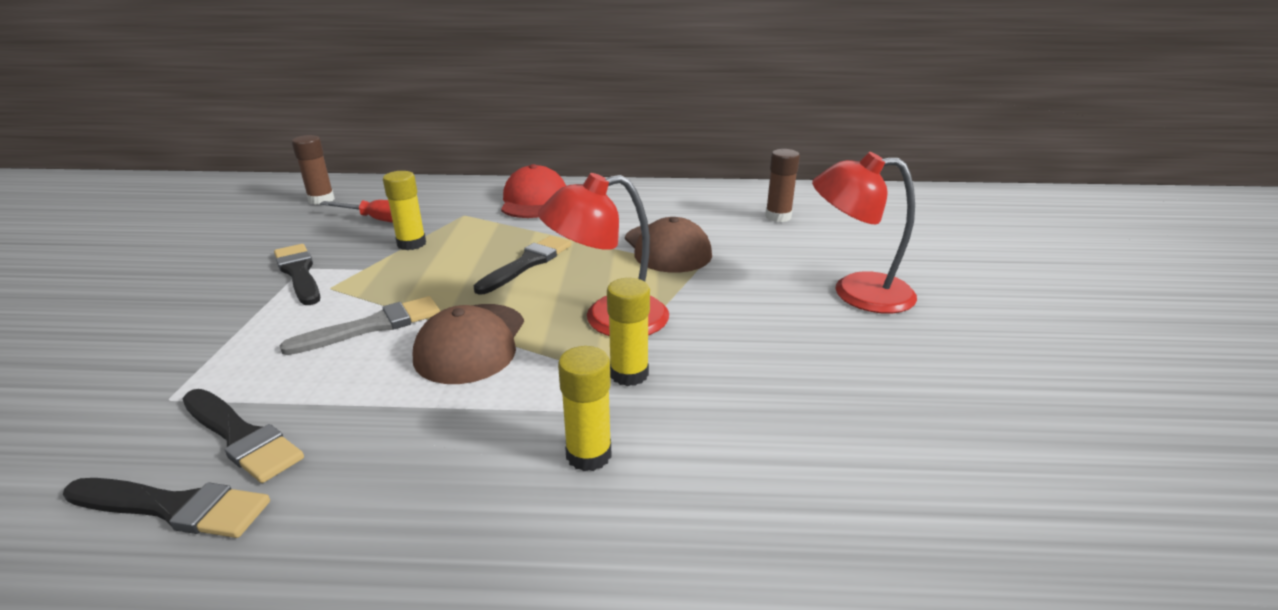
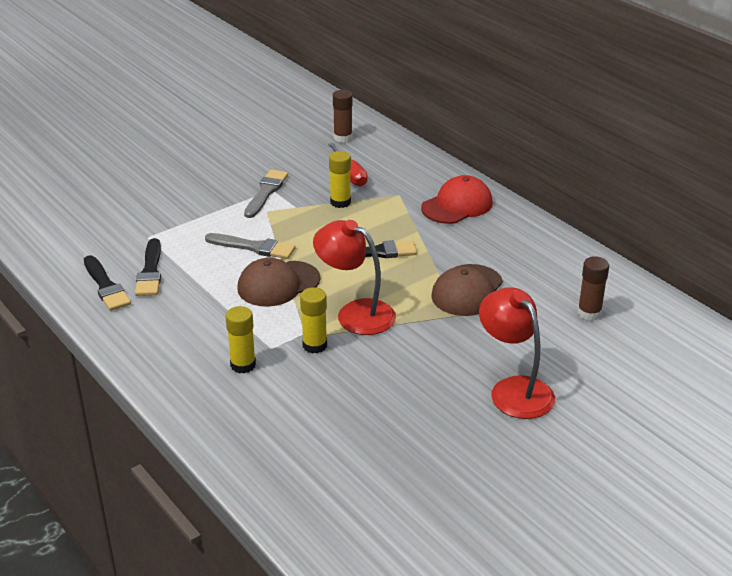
camera: 50 degrees right, 5 degrees up
(299, 273) = (266, 192): black brush -> grey brush

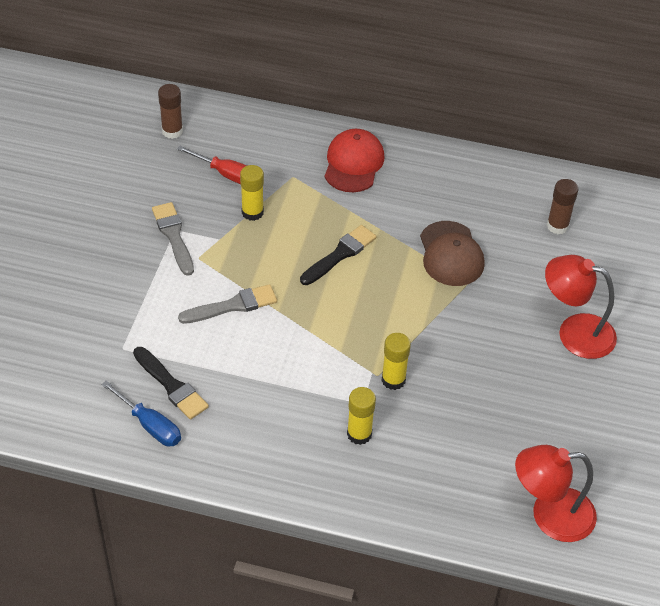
camera: 40 degrees left, 15 degrees up
(105, 286) = (150, 425): black brush -> blue screwdriver
(278, 284) = (297, 334): brown cap -> none
(355, 313) = (390, 328): red lamp -> red lamp (550, 515)

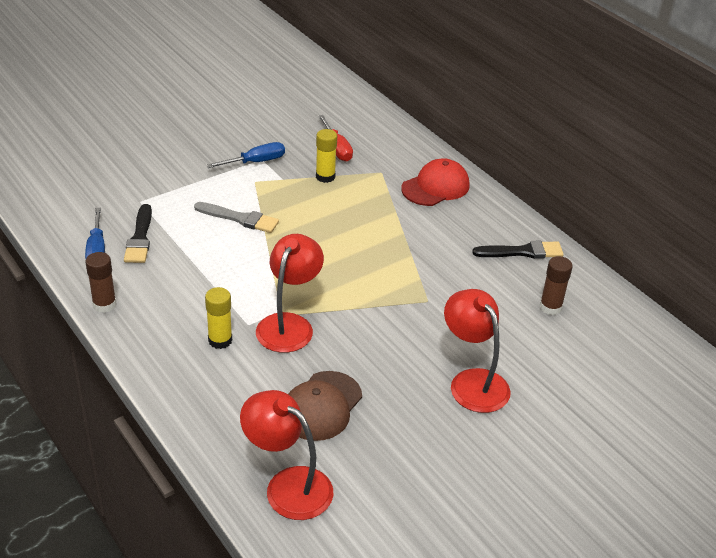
camera: 40 degrees right, 10 degrees down
(172, 131) = (333, 109): brown glue stick -> brown glue stick (104, 304)
(174, 236) = (255, 162): grey brush -> blue screwdriver
(340, 255) = (353, 231): black brush -> black brush (522, 252)
(393, 380) = (289, 324): yellow glue stick -> red lamp
(451, 254) = (437, 277): brown cap -> brown cap (321, 406)

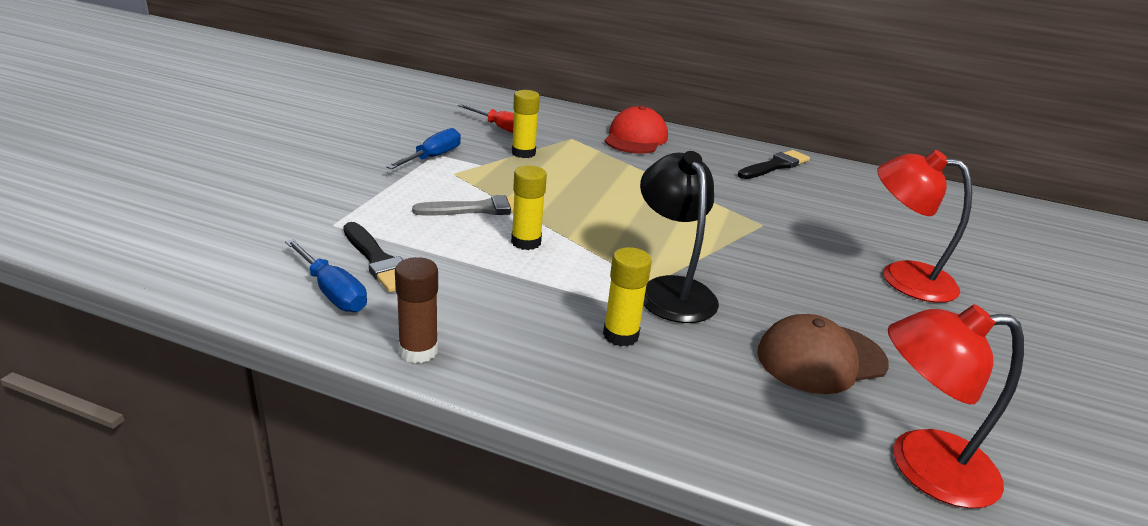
camera: 35 degrees left, 10 degrees down
(239, 255) = (526, 242): none -> yellow glue stick
(289, 324) = (671, 290): red lamp -> black lamp
(321, 406) = (821, 358): brown cap -> brown cap turned 75 degrees clockwise
(550, 307) = (859, 198): brown glue stick -> none

